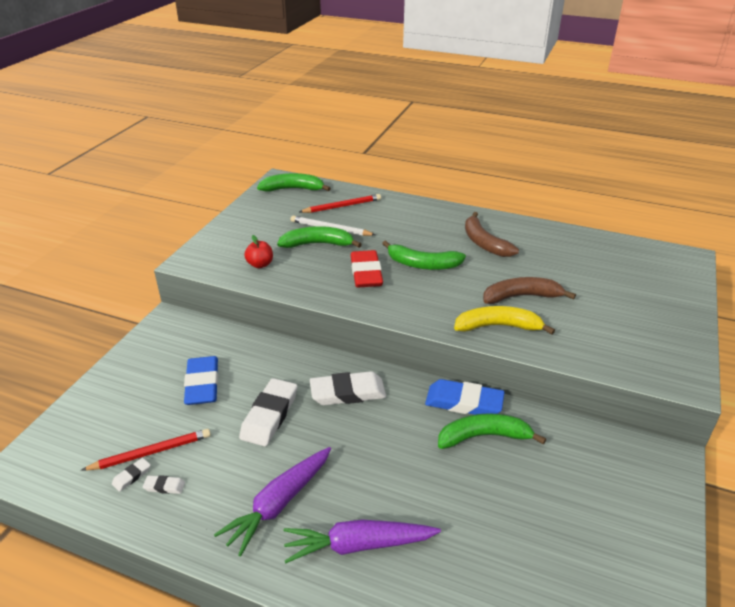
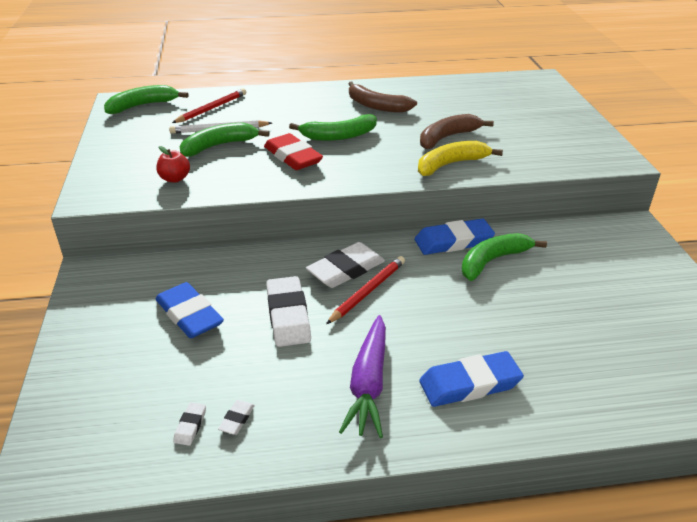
camera: 30 degrees left, 0 degrees up
(151, 452) = (191, 396): red pencil -> red pencil (368, 291)
(164, 486) = (237, 419): white eraser -> white eraser turned 45 degrees counterclockwise
(358, 545) = (469, 384): purple carrot -> blue eraser

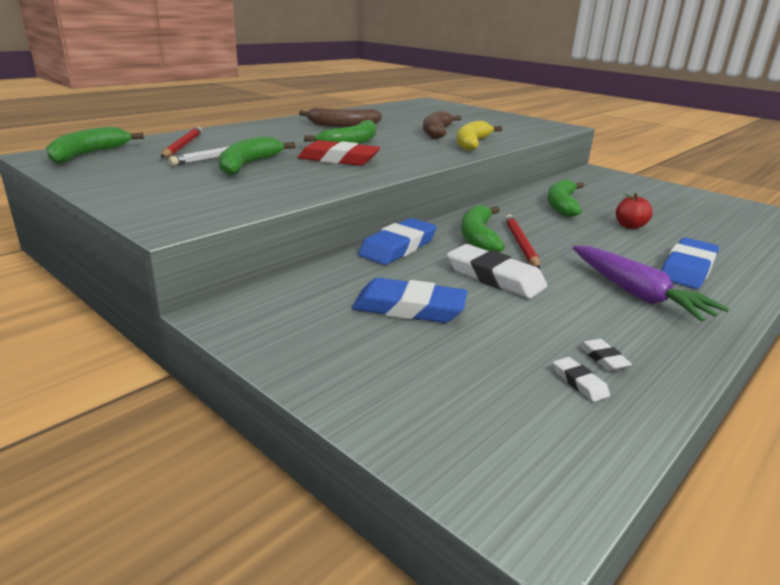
camera: 40 degrees left, 10 degrees down
(175, 179) = (250, 191): red apple -> red apple (630, 226)
(346, 270) = (478, 237): white eraser -> green banana
(453, 241) = (516, 202): blue eraser -> blue eraser (398, 247)

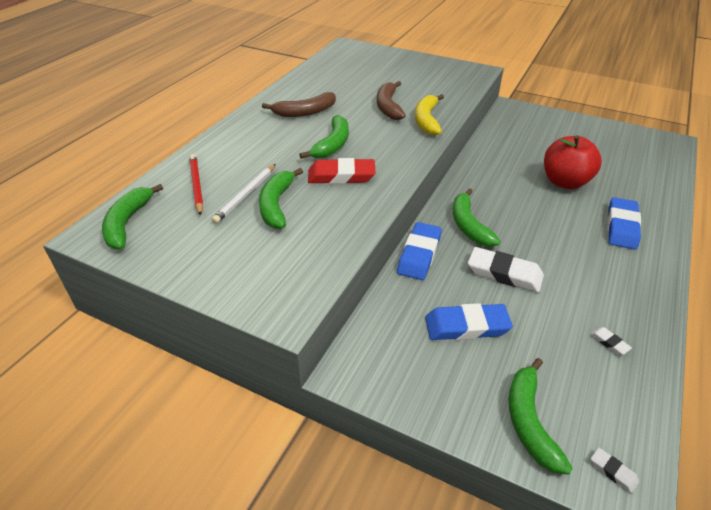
camera: 15 degrees left, 15 degrees up
(521, 244) = (502, 226): red pencil -> none
(561, 205) = (506, 165): green banana -> green banana (529, 421)
(579, 382) = (606, 371): white eraser -> white eraser (613, 471)
(630, 226) = (565, 182): red apple -> red apple, size x2.01
(636, 294) = (601, 266): purple carrot -> none

